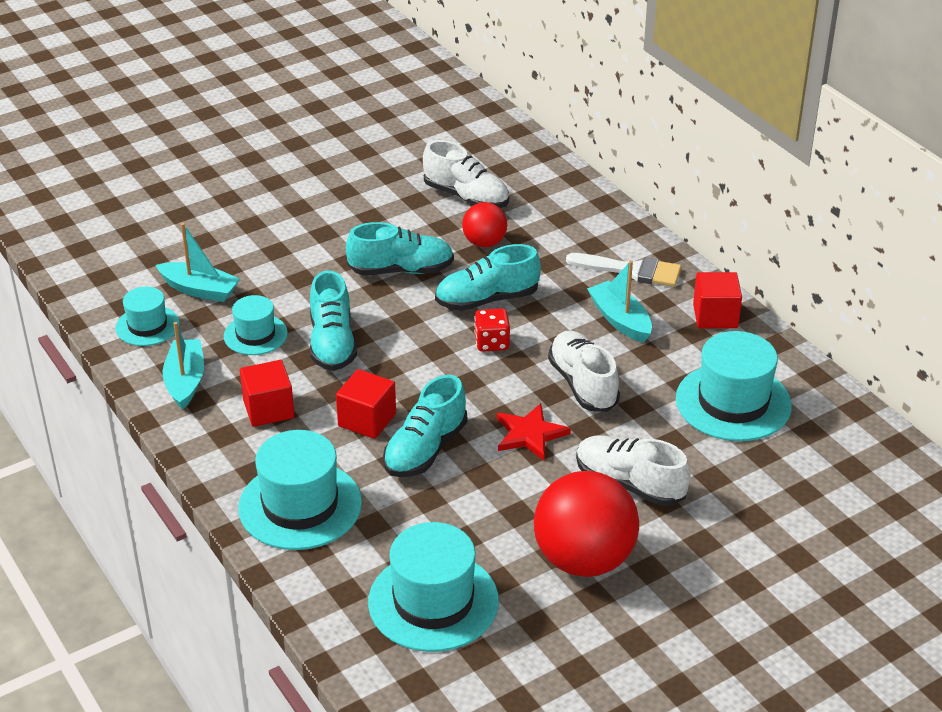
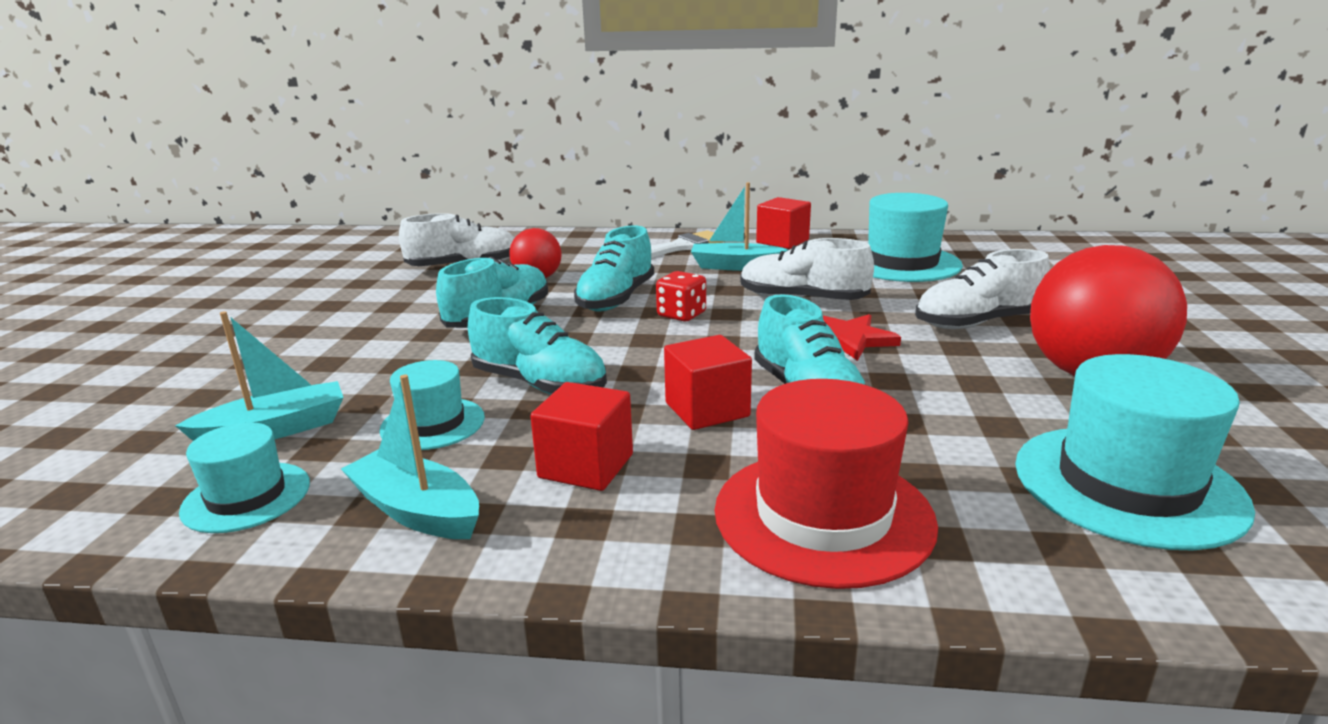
camera: 50 degrees left, 15 degrees down
(300, 505) = (823, 515): turquoise hat -> red hat

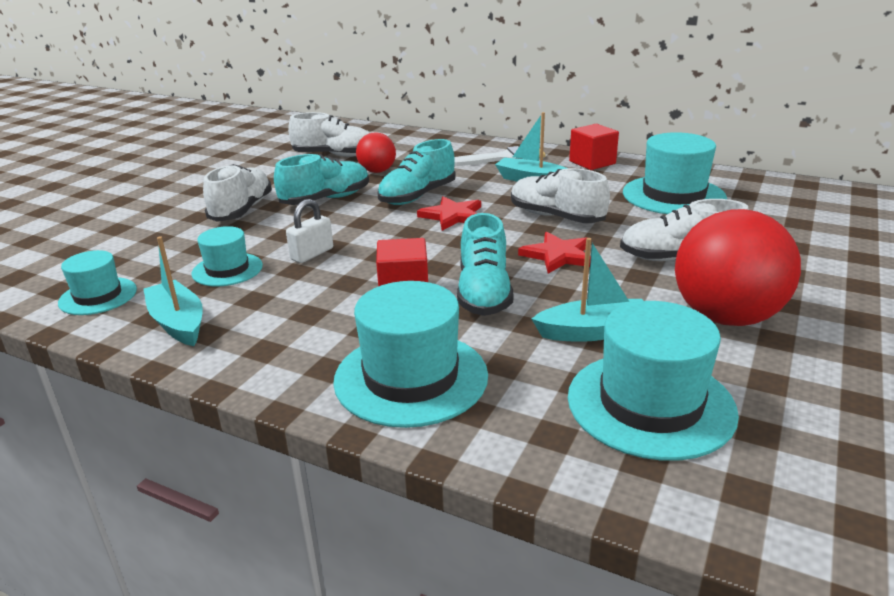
camera: 20 degrees right, 5 degrees up
(275, 430) = (139, 257): turquoise boat -> turquoise boat (594, 332)
(389, 346) = (242, 210): none -> white shoe
(540, 384) = (312, 254): turquoise shoe -> white padlock
(586, 466) = (294, 315): red cube -> none
(681, 315) = (453, 216): red dice -> red star
(823, 515) = (411, 377): red hat -> turquoise hat

